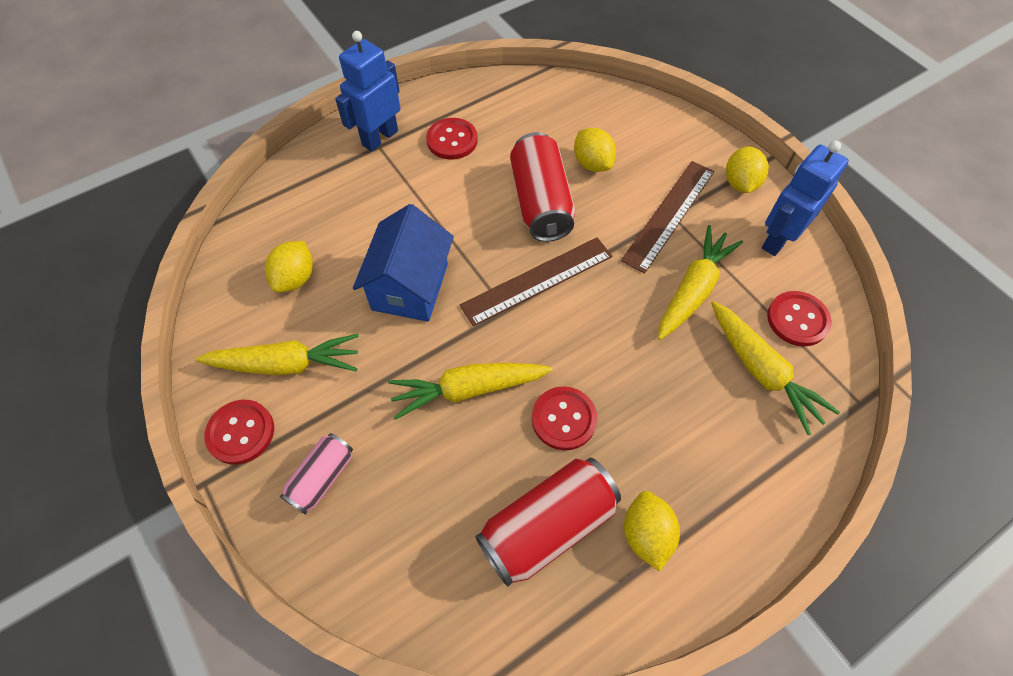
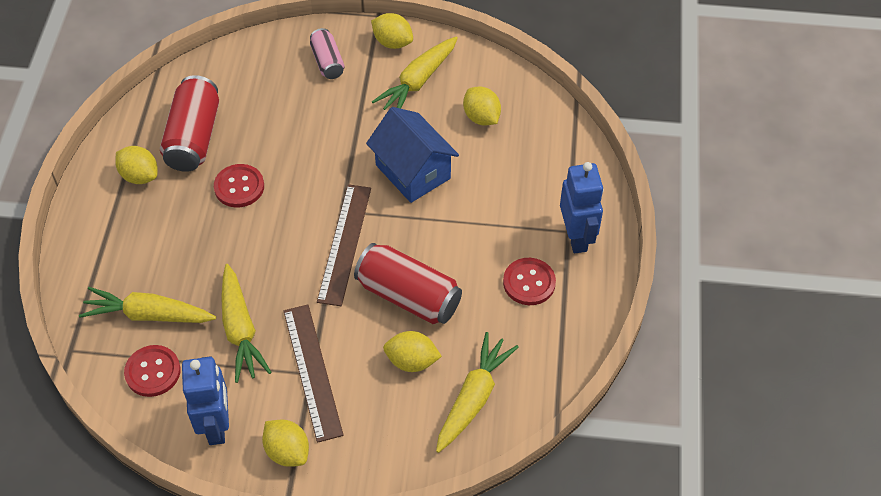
camera: 130 degrees right, 5 degrees down
(241, 432) = (392, 42): red button -> yellow lemon
(467, 390) = (308, 154): yellow carrot -> yellow carrot (474, 397)

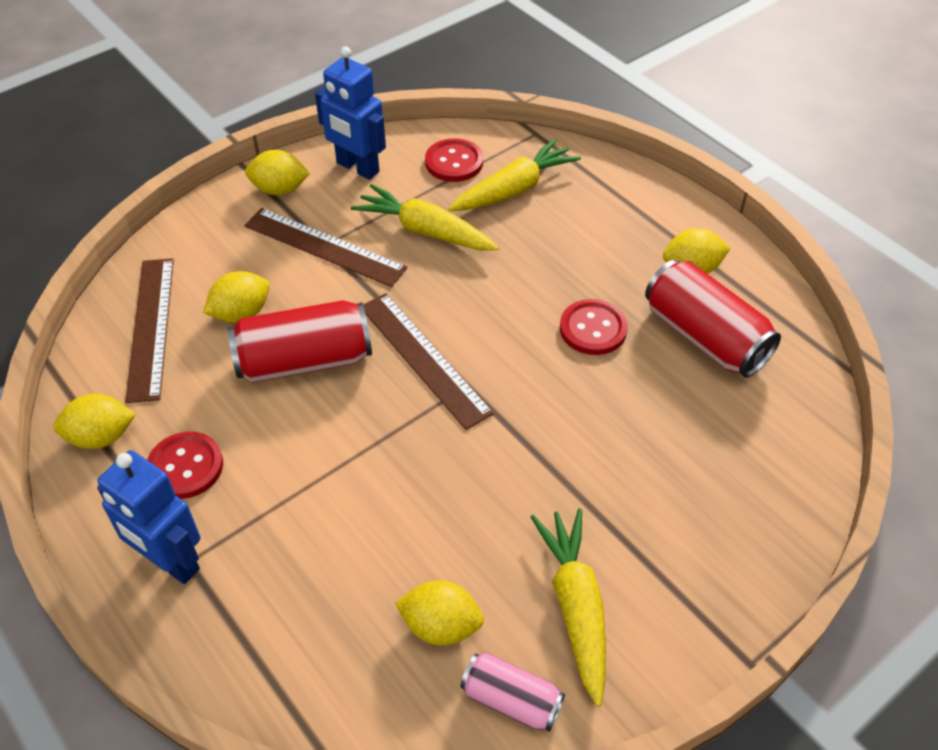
camera: 135 degrees right, 5 degrees down
(327, 62) = (710, 535): pink can -> pink can (511, 699)
(392, 42) = (678, 637): yellow lemon -> yellow lemon (101, 437)
(413, 172) = (443, 484): blue house -> none
(474, 397) = (150, 327): yellow carrot -> brown ruler

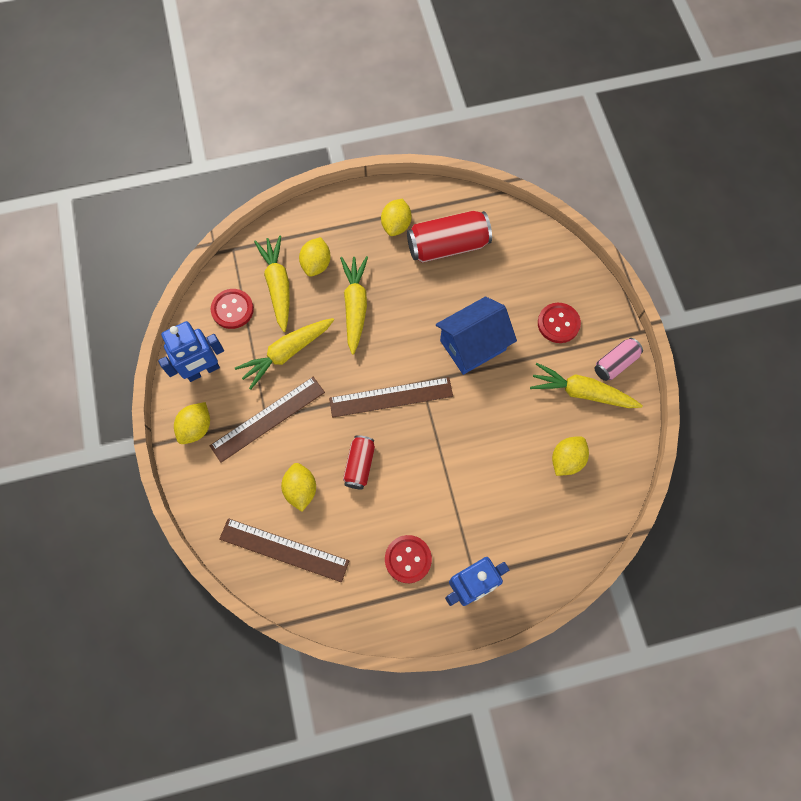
camera: 65 degrees left, 20 degrees up
(101, 437) = (362, 604): yellow lemon -> yellow lemon (316, 264)
(304, 361) = (359, 465): red can -> red can, size x0.58
(511, 699) = (617, 444): pink can -> pink can (615, 363)
(537, 271) = (355, 306): none -> yellow carrot
(564, 425) = (473, 345): none -> blue house
(593, 329) = (414, 298): red button -> red button (558, 323)

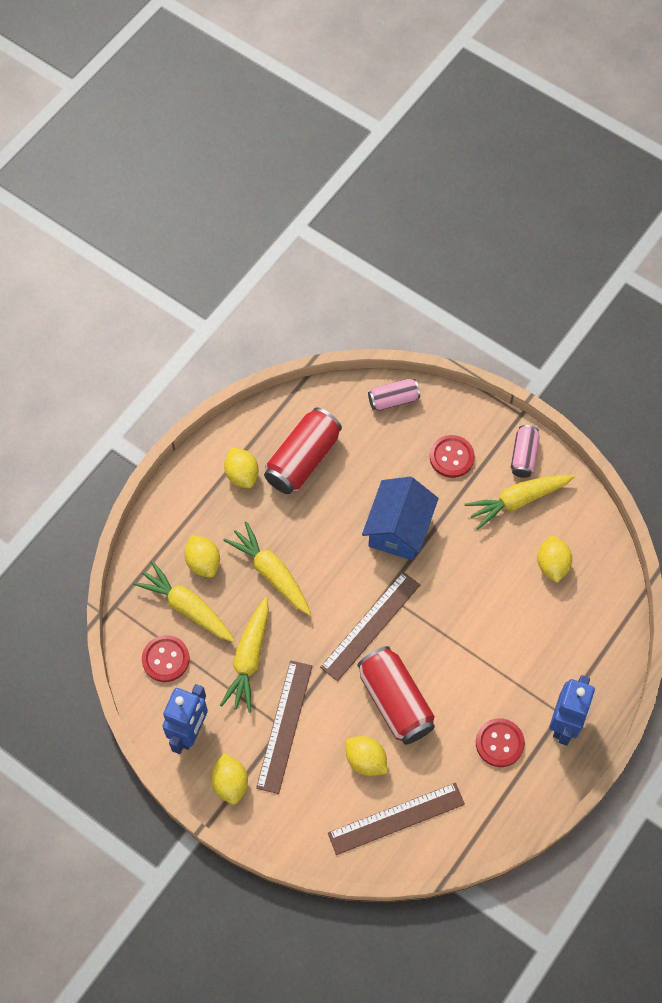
camera: 40 degrees left, 5 degrees down
(359, 465) = (395, 701): red can -> red can, size x1.74
(551, 252) = (393, 399): none -> pink can

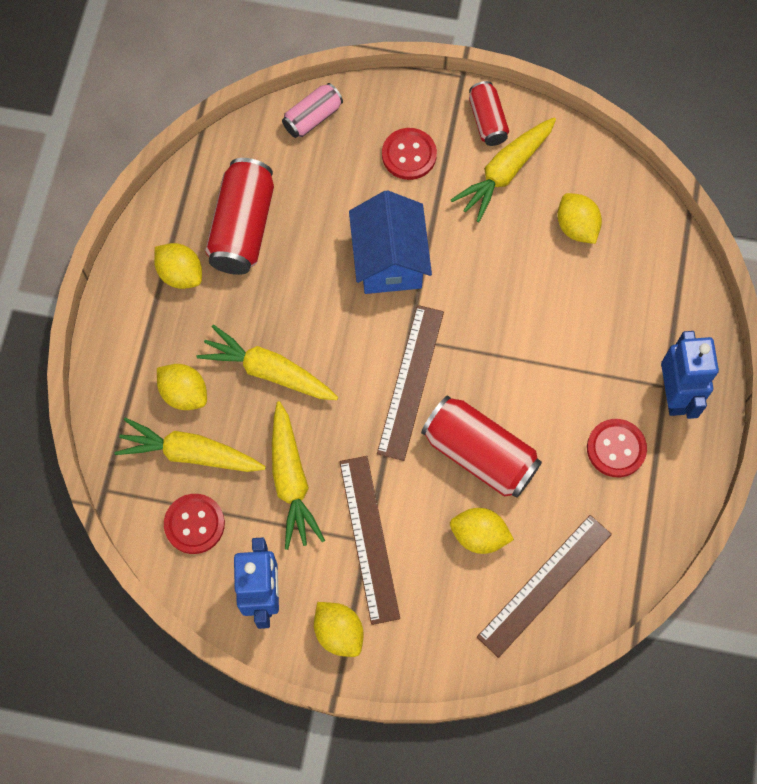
camera: 25 degrees left, 5 degrees up
(523, 456) = (487, 121): pink can -> red can

